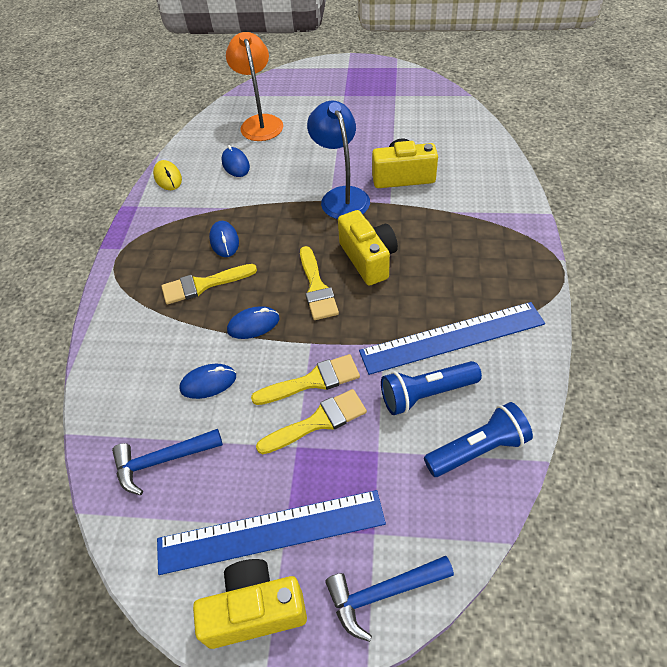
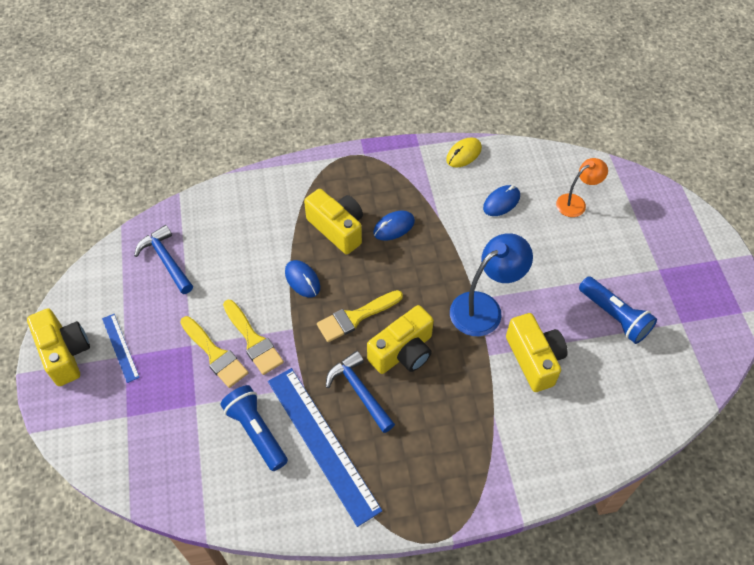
camera: 70 degrees right, 5 degrees up
(203, 285) = (337, 229): yellow brush -> yellow camera
(208, 383) = (238, 266): blue mouse -> none
(260, 122) = (576, 203): orange lamp -> orange lamp, size x0.62
(271, 532) = (120, 347): blue ruler -> blue ruler, size x0.48
(382, 593) = (83, 431): blue hammer -> blue hammer (359, 391)
(478, 449) = (208, 482): blue flashlight -> blue flashlight (614, 316)

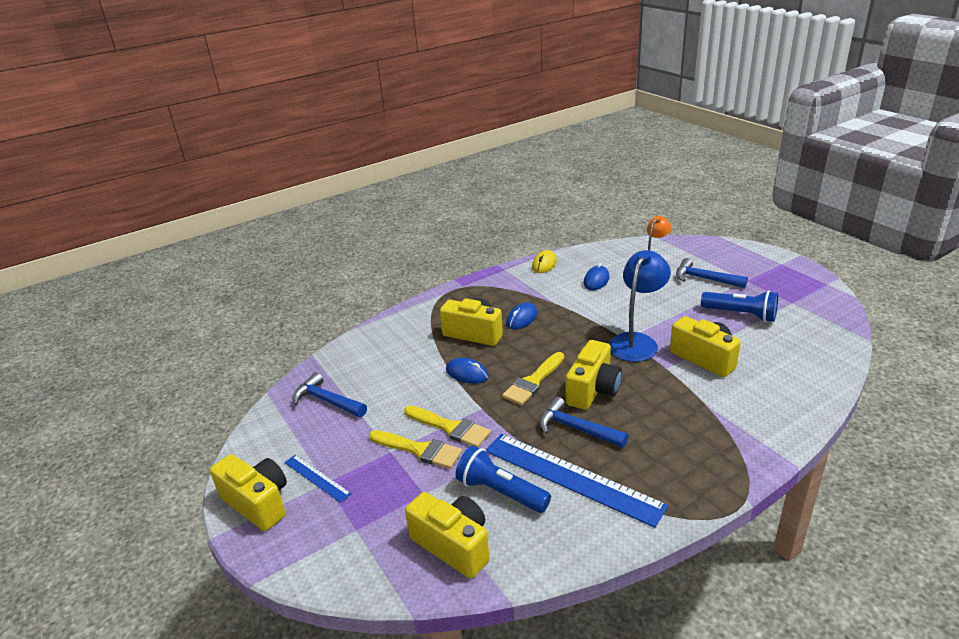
camera: 20 degrees left, 25 degrees down
(191, 467) = (453, 545): none -> yellow camera
(615, 248) = (704, 279): none -> blue hammer

